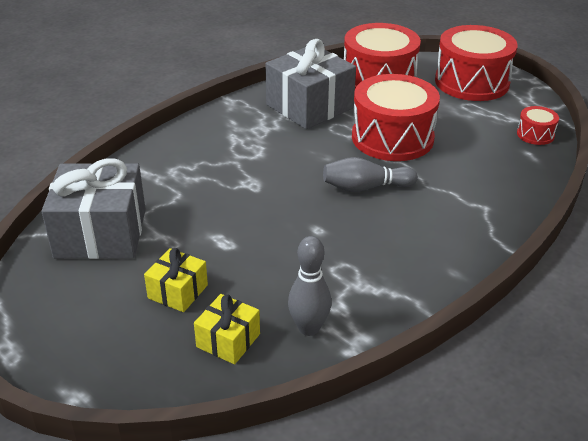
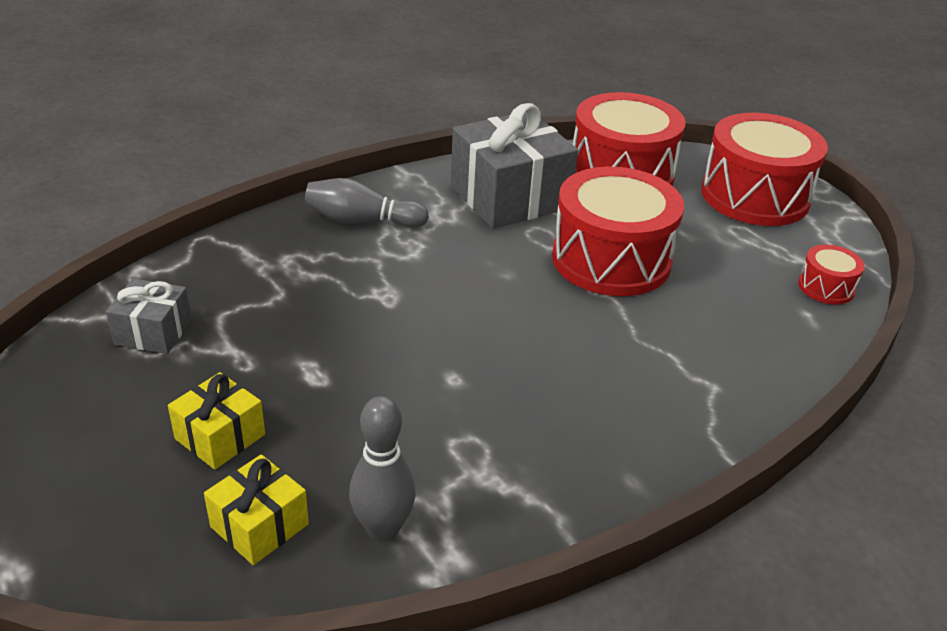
camera: 10 degrees right, 0 degrees up
(101, 233) = (153, 332): grey gift -> grey gift, size x0.51
(365, 187) = (546, 327): grey bowling pin -> grey bowling pin (362, 221)

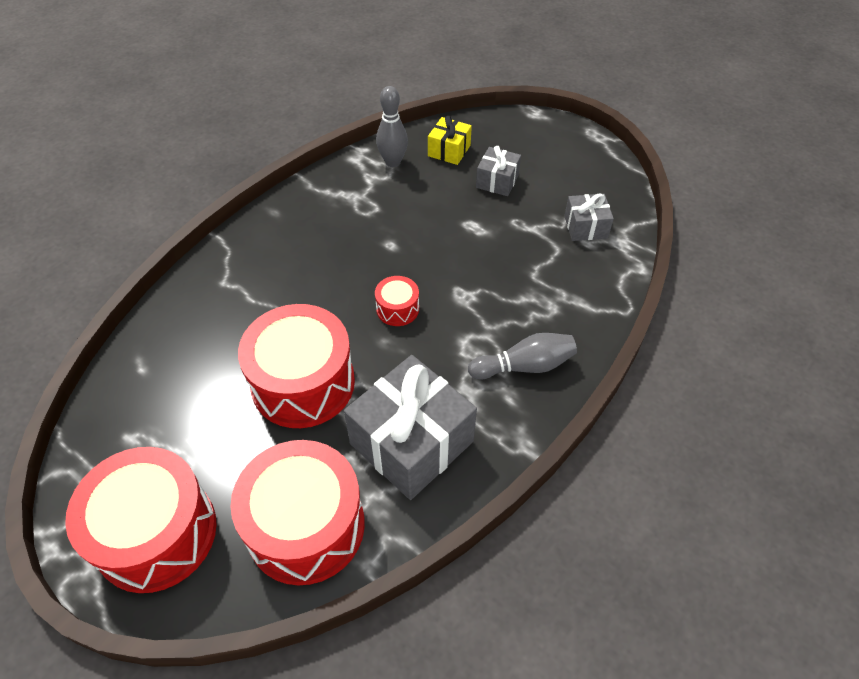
camera: 165 degrees right, 15 degrees up
(220, 437) = (497, 181): yellow gift -> grey gift
(826, 287) = (116, 405): red drum -> red drum (397, 309)

